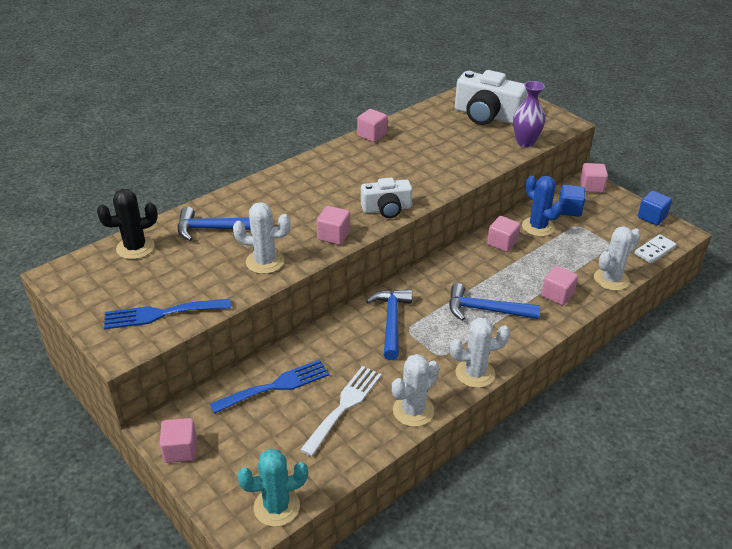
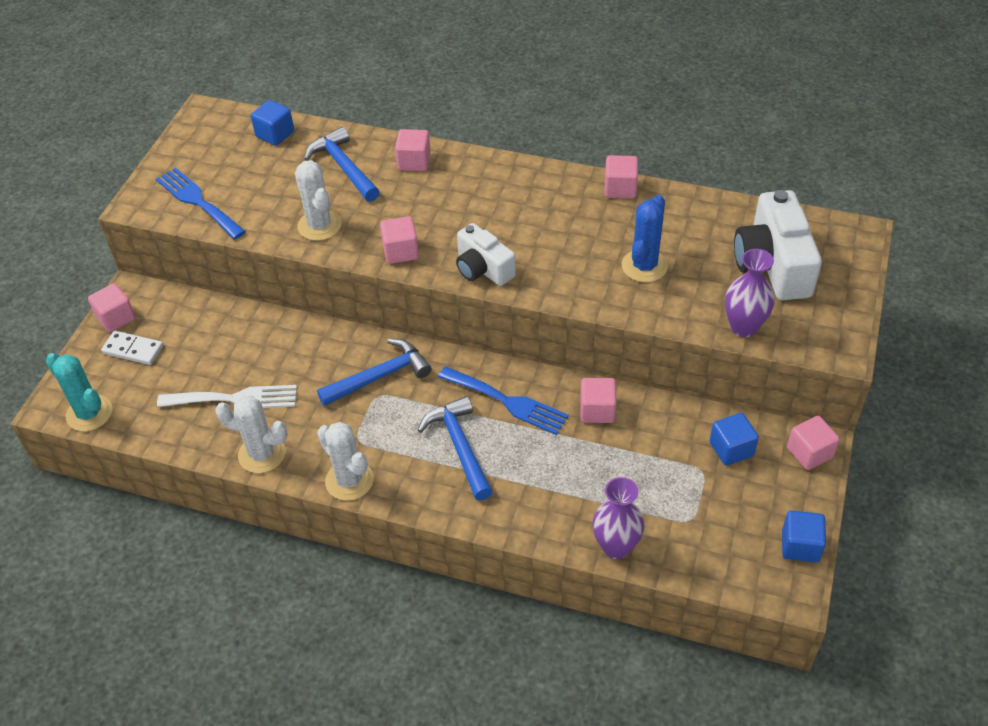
camera: 60 degrees right, 10 degrees up
(135, 248) = (275, 134): black cactus -> blue cube
(276, 386) = (229, 337): blue fork -> blue fork (508, 402)
(538, 227) = (662, 431): blue cactus -> blue cactus (644, 266)
(557, 295) = (539, 502): pink cube -> pink cube (414, 162)
(611, 279) = (616, 546): white cactus -> purple vase
(654, 251) = (721, 574): white domino -> white domino (133, 350)

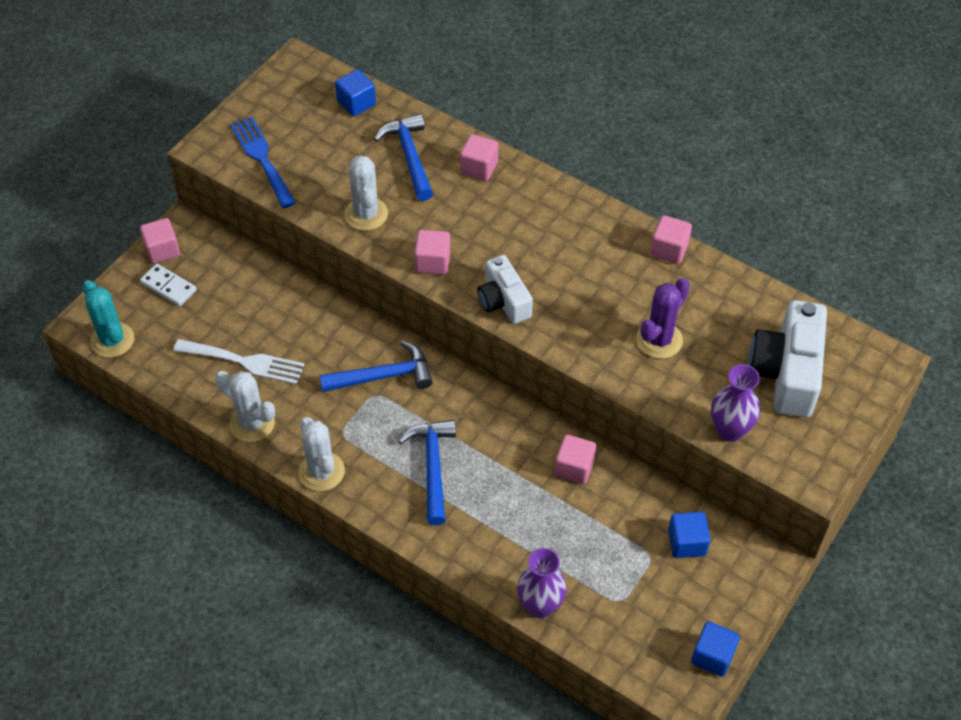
camera: 15 degrees right, 5 degrees up
(508, 402) = (493, 435): blue fork -> none
(644, 266) = (659, 340): blue cactus -> purple cactus
(809, 453) = (761, 568): pink cube -> none

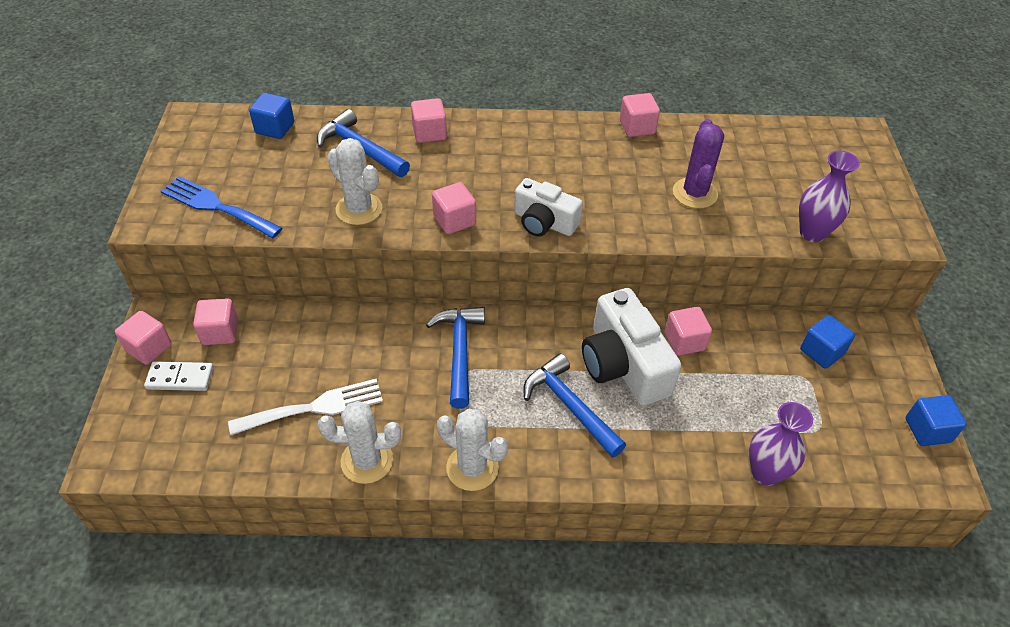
camera: 35 degrees left, 5 degrees down
(112, 340) = (152, 459): turquoise cactus -> none
(219, 263) = (220, 332): none -> pink cube
(383, 376) = (459, 352): blue hammer -> blue hammer turned 45 degrees counterclockwise
(786, 372) = (807, 172): white camera -> white camera (623, 365)

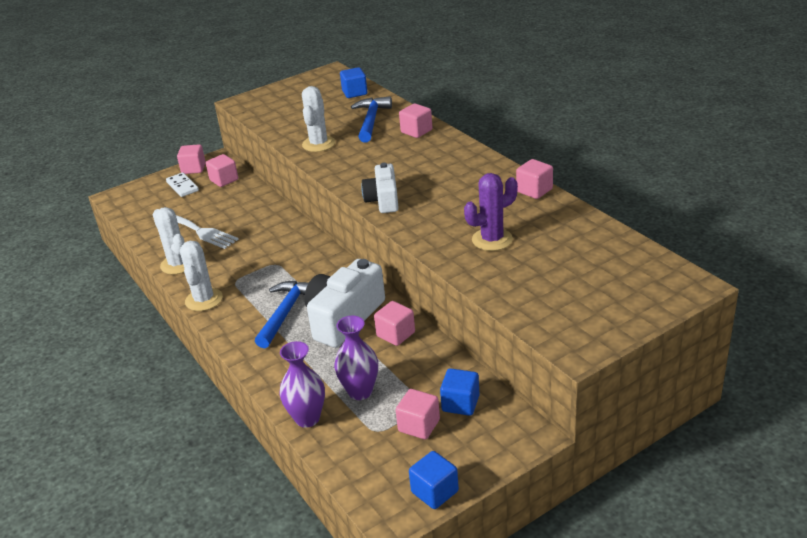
camera: 60 degrees right, 15 degrees down
(216, 206) = (271, 110): blue fork -> none
(454, 220) = (346, 173): pink cube -> pink cube (419, 425)
(459, 352) = (289, 254): blue hammer -> none
(812, 233) = (517, 304): purple vase -> purple vase (360, 391)

